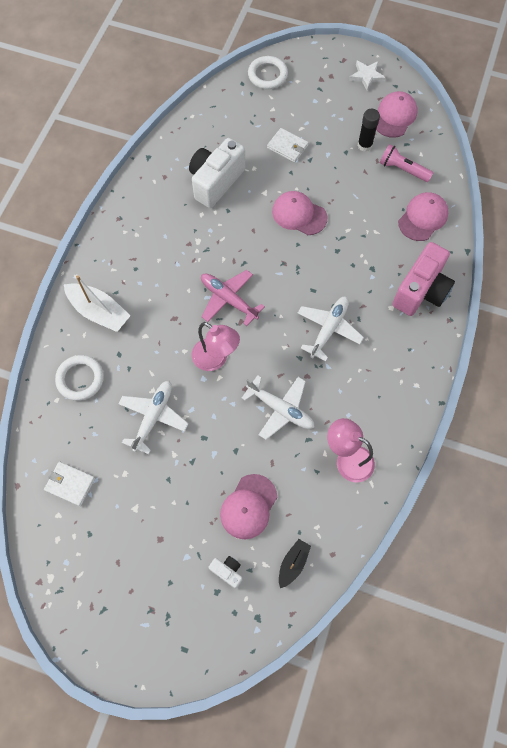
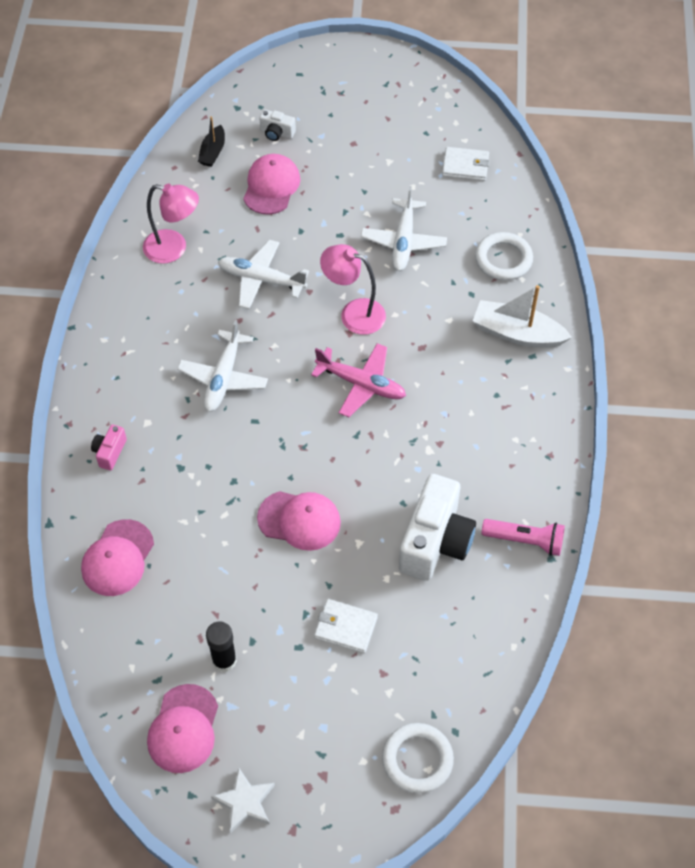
camera: 165 degrees right, 10 degrees down
(403, 169) = (157, 631): pink flashlight -> pink flashlight (525, 540)
(421, 291) = (110, 452): pink camera -> pink camera, size x0.45

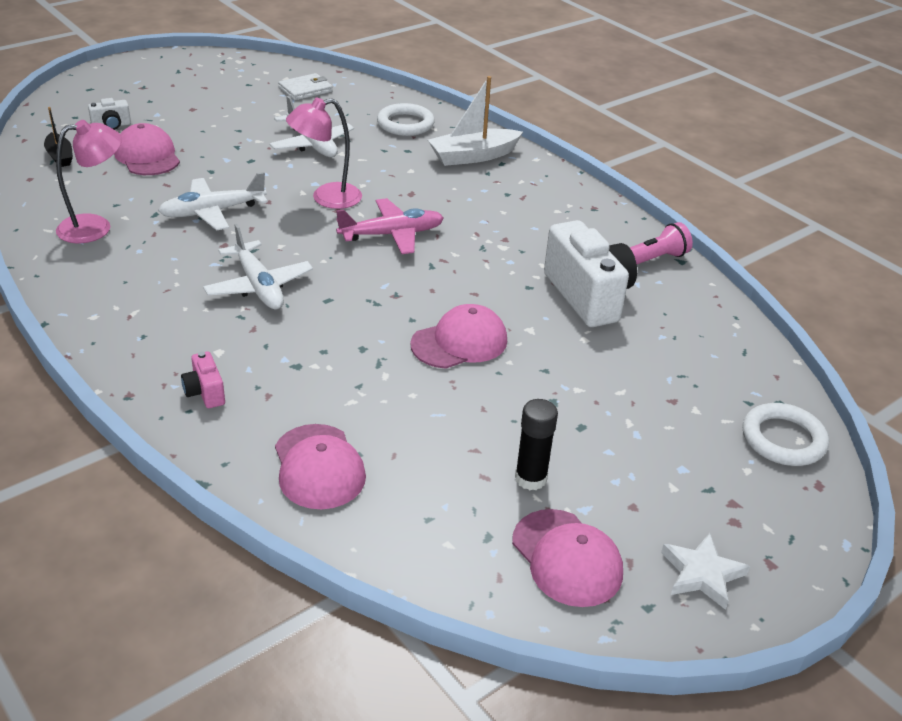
camera: 45 degrees left, 20 degrees down
(345, 627) = (599, 389): white wallet -> none

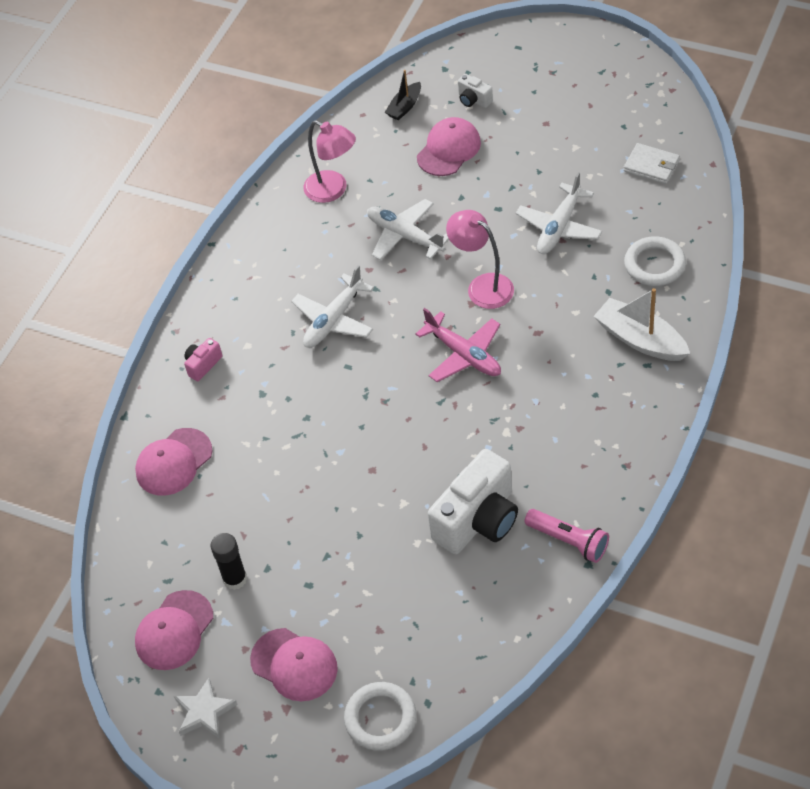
camera: 70 degrees right, 15 degrees up
(459, 342) = (354, 468): pink cap -> pink cap (294, 664)

